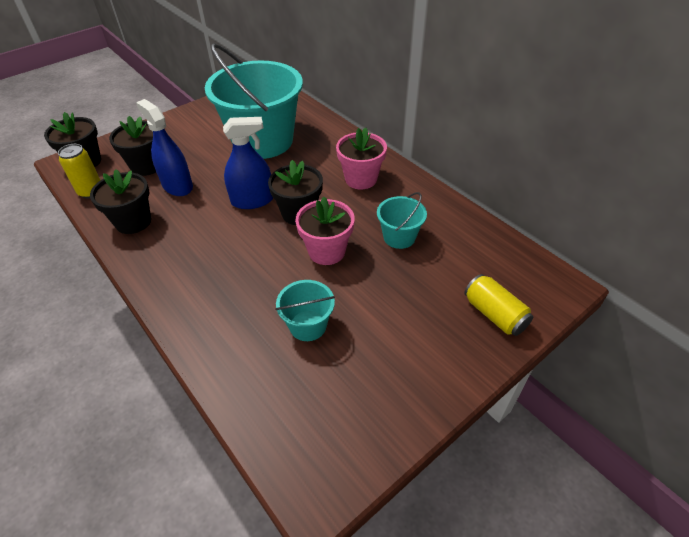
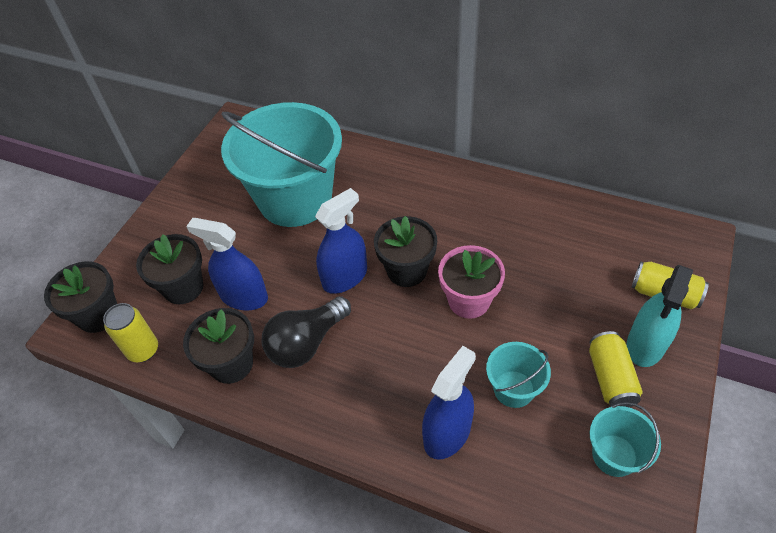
camera: 25 degrees left, 5 degrees up
(190, 230) = (306, 343): none -> black light bulb
(232, 332) = (447, 433): none -> blue spray bottle
(361, 179) = (438, 202): pink flower pot -> none
(393, 354) = (610, 378): none -> yellow can
(399, 237) = (525, 253): turquoise bucket -> turquoise bucket (614, 455)
(445, 344) = (645, 344): none -> turquoise spray bottle

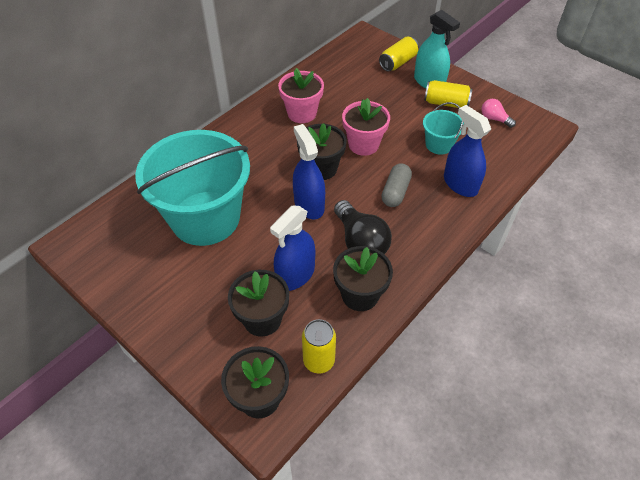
camera: 75 degrees left, 0 degrees up
(400, 358) = (395, 192): none -> grey capsule
(492, 222) = (302, 113): none -> pink flower pot
(614, 455) = (494, 119): turquoise bucket -> pink light bulb

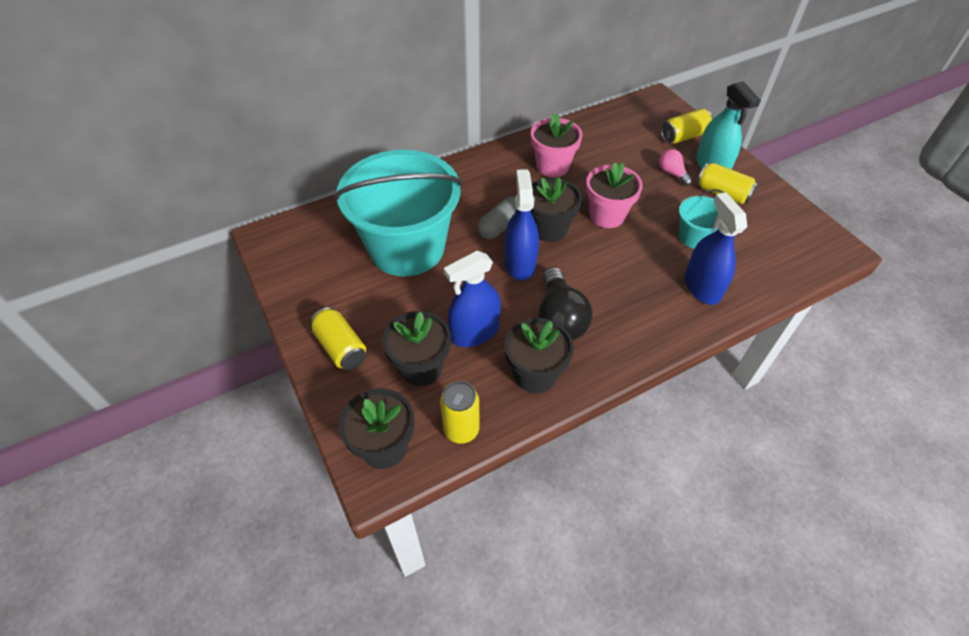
camera: 20 degrees right, 0 degrees up
(183, 324) = (341, 347): none -> yellow can
(395, 192) = (622, 275): grey capsule -> grey capsule (500, 226)
(494, 119) = (775, 225): pink light bulb -> pink light bulb (672, 173)

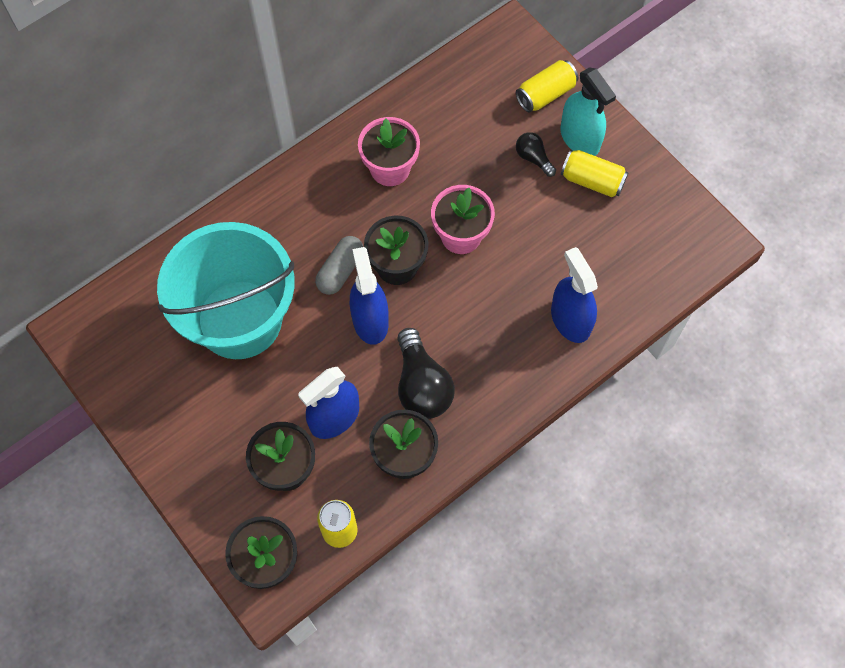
camera: 10 degrees left, 15 degrees up
(341, 347) = (197, 460): yellow can -> none
(672, 173) = (533, 158): pink light bulb -> black light bulb
(694, 237) = (561, 251): turquoise bucket -> none

